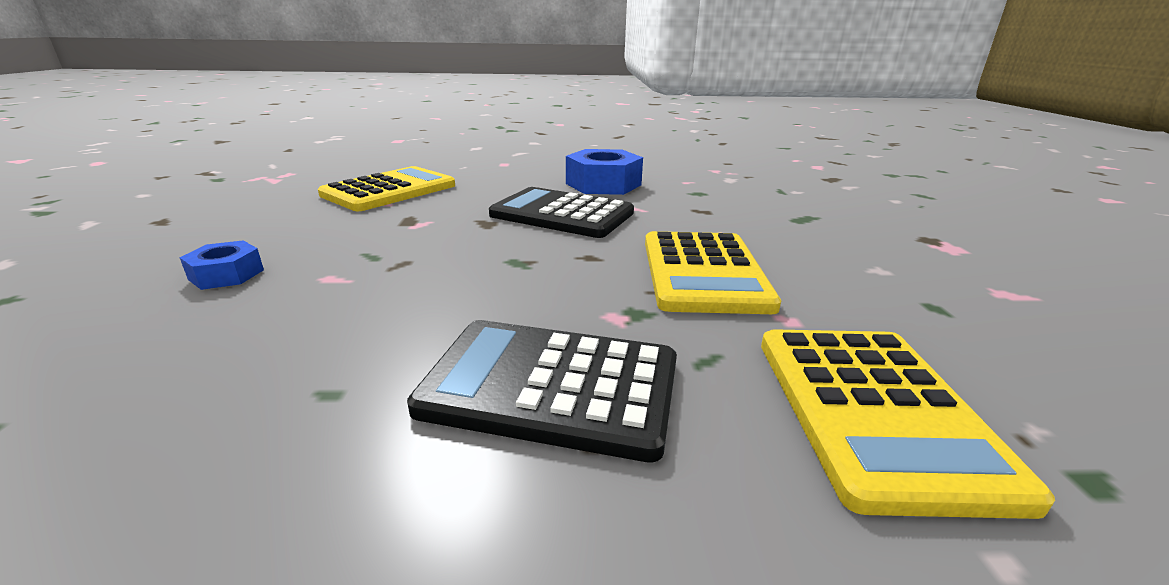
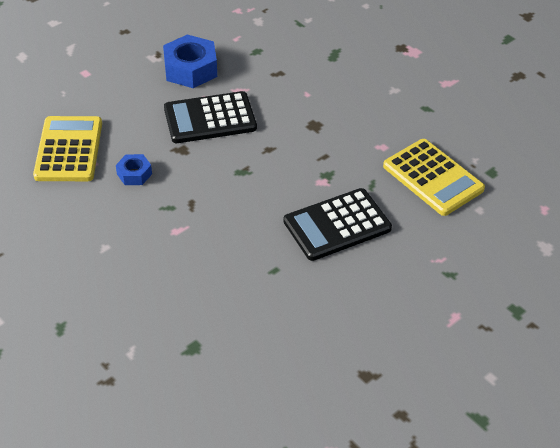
camera: 40 degrees left, 20 degrees up
(226, 274) = (126, 257): blue nut -> blue nut (134, 174)
(703, 272) = (328, 133): yellow calculator -> none

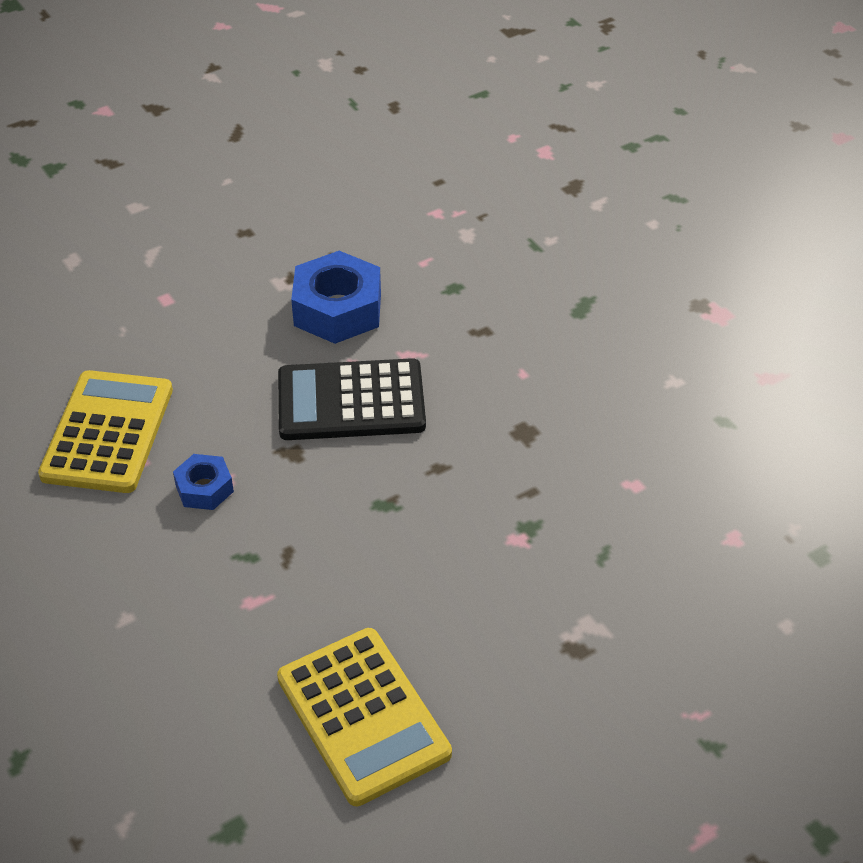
camera: 10 degrees right, 0 degrees up
(337, 225) = (528, 624): black calculator -> none
(433, 178) = (713, 554): yellow calculator -> yellow calculator (362, 716)

